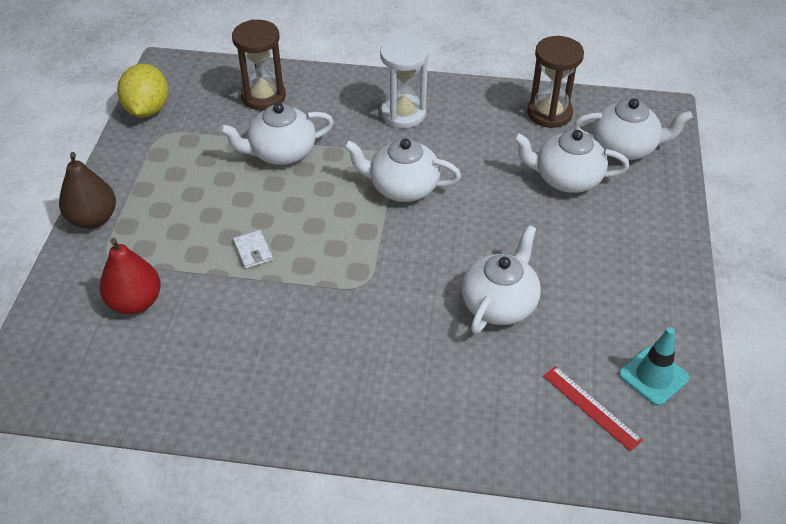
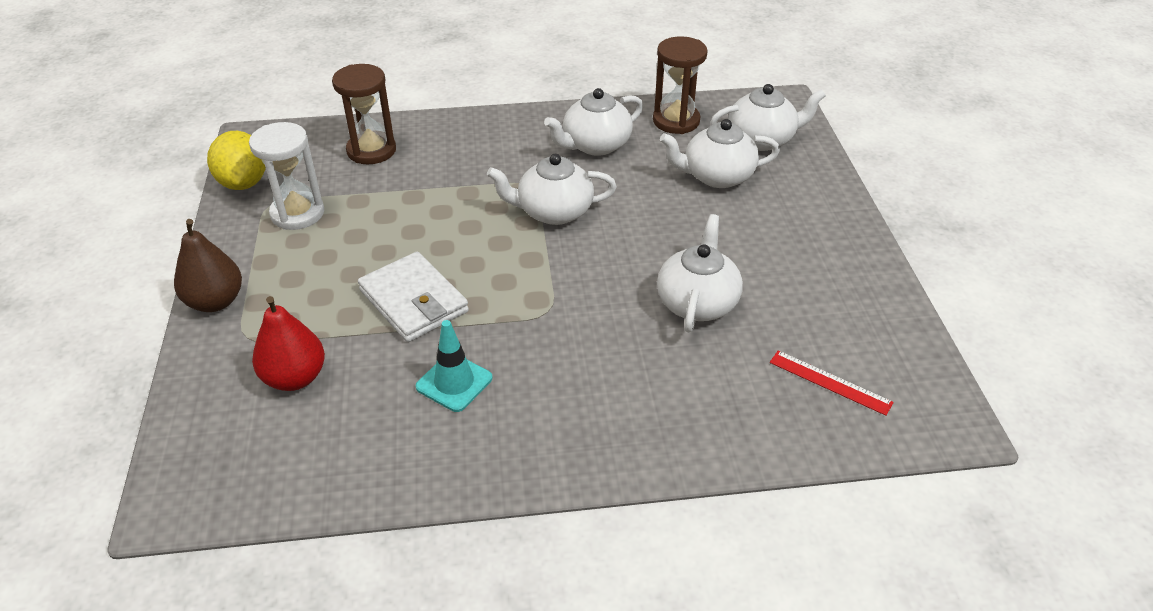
camera: 15 degrees left, 5 degrees down
(253, 251) = (413, 301): white wallet -> white wallet, size x2.16
(281, 152) = (410, 200): white teapot -> white teapot (595, 145)
(403, 114) = (528, 144): white hourglass -> white hourglass (297, 213)
(653, 376) = (878, 340): turquoise traffic cone -> turquoise traffic cone (454, 382)

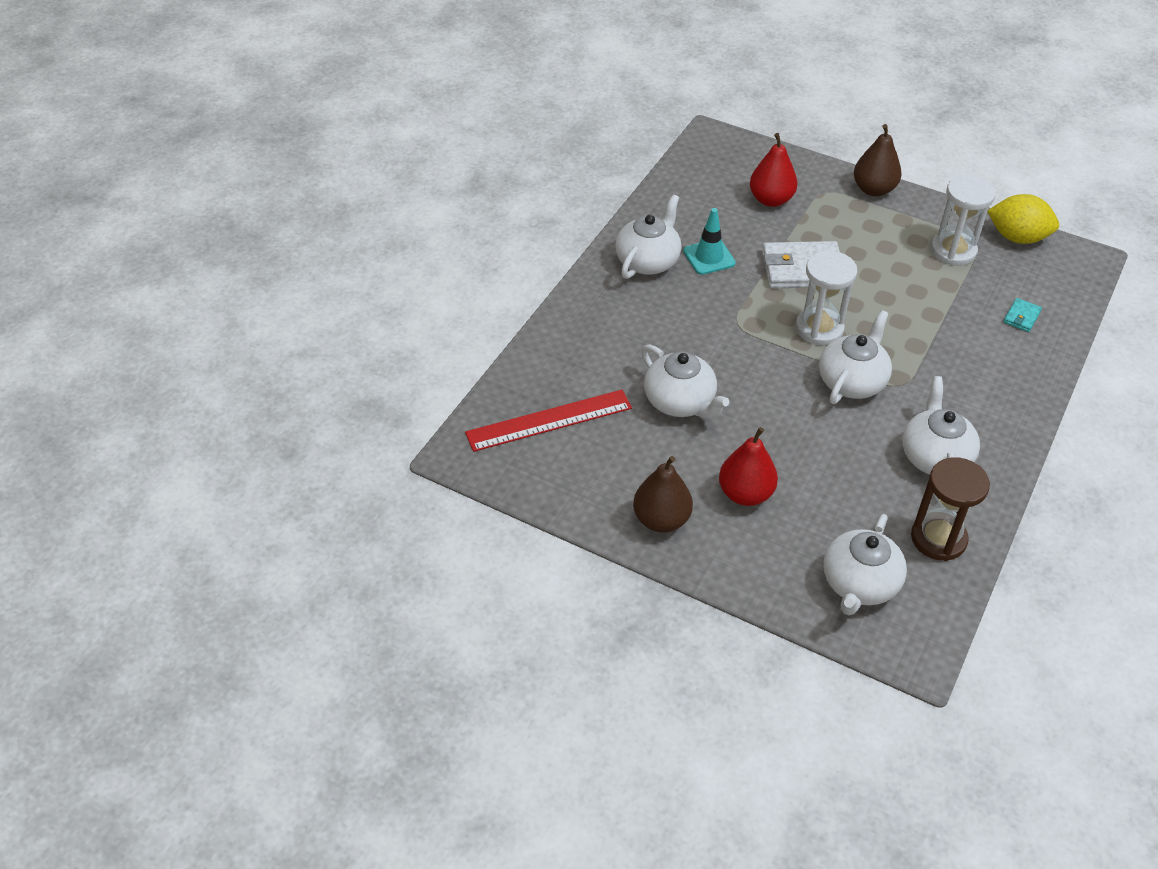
camera: 125 degrees right, 5 degrees up
(371, 150) = (1021, 317): brown hourglass -> turquoise wallet
(500, 255) = (819, 329): none -> white hourglass
(717, 176) = (824, 511): white teapot -> white teapot (648, 261)
(752, 220) = (745, 494): none -> red pear
(830, 382) = (549, 420): red ruler -> red ruler, size x1.68
(838, 253) = (661, 520): none -> brown pear

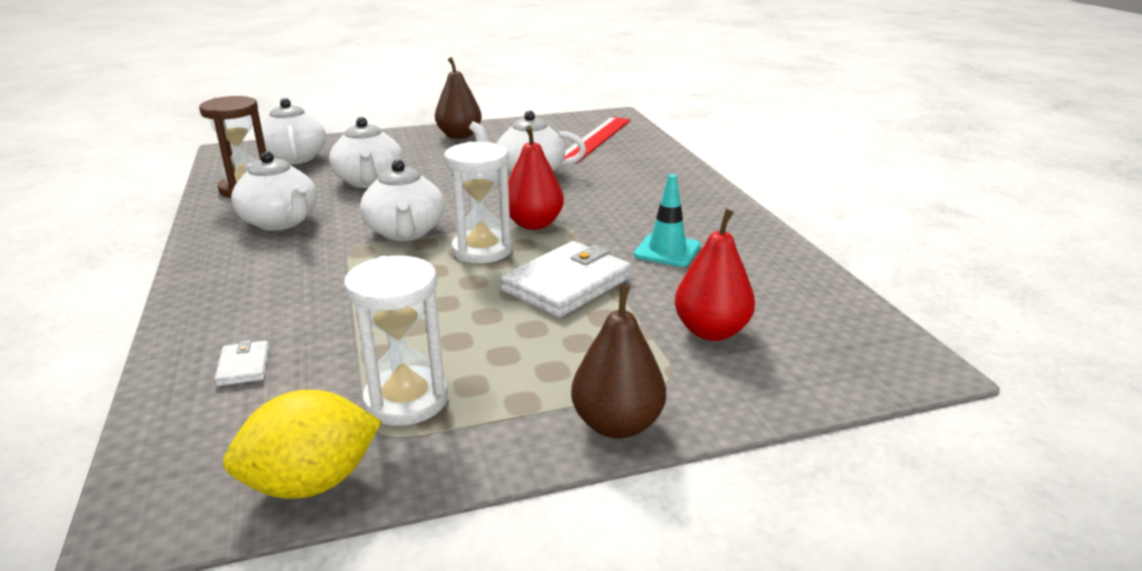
camera: 135 degrees right, 20 degrees down
(648, 261) = (708, 224): white teapot -> white teapot (369, 181)
(745, 494) = (419, 159): red pear -> red pear (533, 224)
(1021, 317) = (244, 366): turquoise wallet -> white wallet

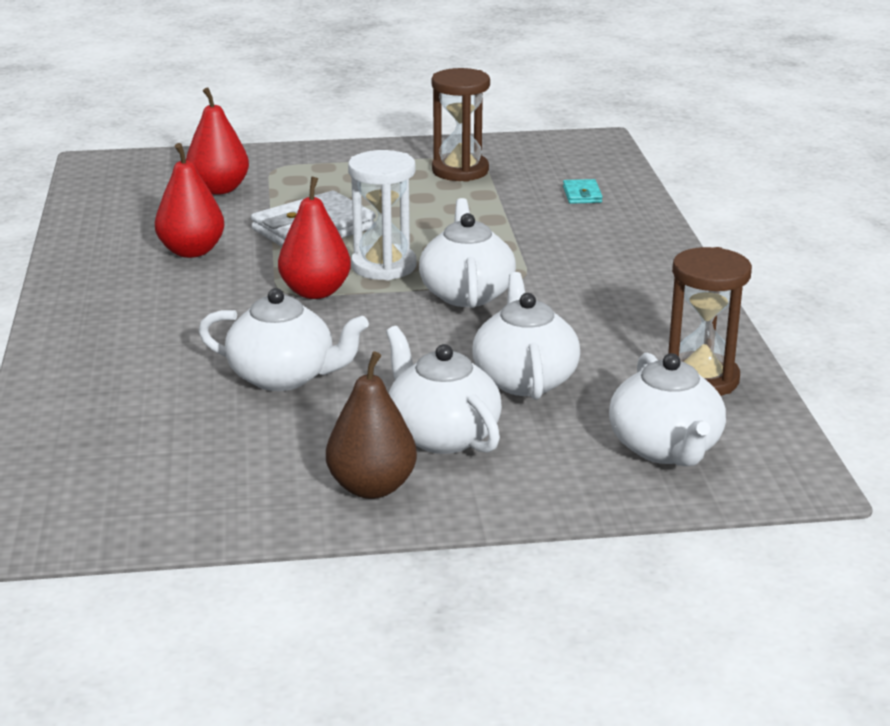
camera: 170 degrees left, 0 degrees up
(244, 366) = (582, 194): white wallet -> turquoise wallet
(281, 222) = (621, 319): white teapot -> white teapot (441, 435)
(311, 483) = (512, 145): yellow lemon -> none
(406, 400) = (460, 171): white hourglass -> brown hourglass
(595, 138) = (122, 453): red ruler -> none
(617, 424) = (327, 152): brown pear -> none
(667, 250) = (191, 251): turquoise traffic cone -> red pear

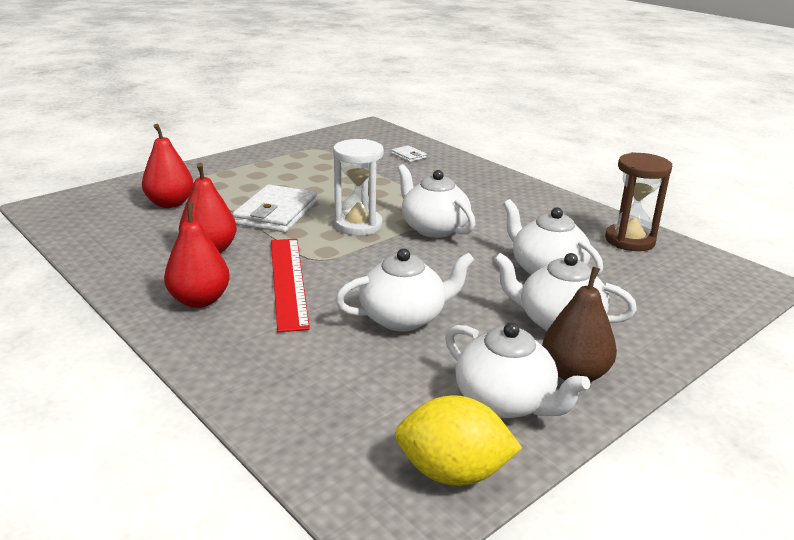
camera: 35 degrees left, 0 degrees up
(125, 518) = (453, 472): none -> yellow lemon
(223, 305) = (288, 281): none -> red ruler
(315, 292) = (339, 253): red pear -> red pear (200, 300)
(460, 171) = (318, 157): brown hourglass -> none
(582, 194) = (408, 156): turquoise wallet -> white wallet
(666, 448) = (679, 286): white teapot -> white teapot (506, 401)

